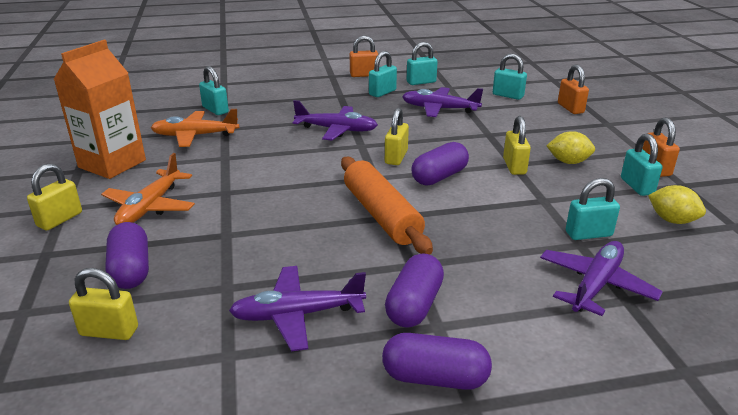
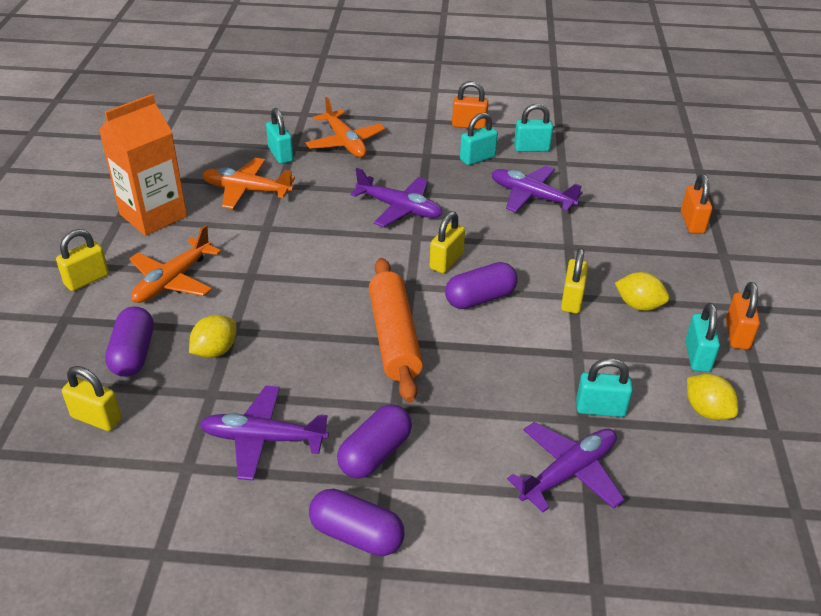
camera: 15 degrees right, 10 degrees up
(216, 253) = (215, 351): none -> yellow lemon
(268, 96) = (345, 142): none -> orange plane
(508, 95) = (626, 188): turquoise padlock -> none

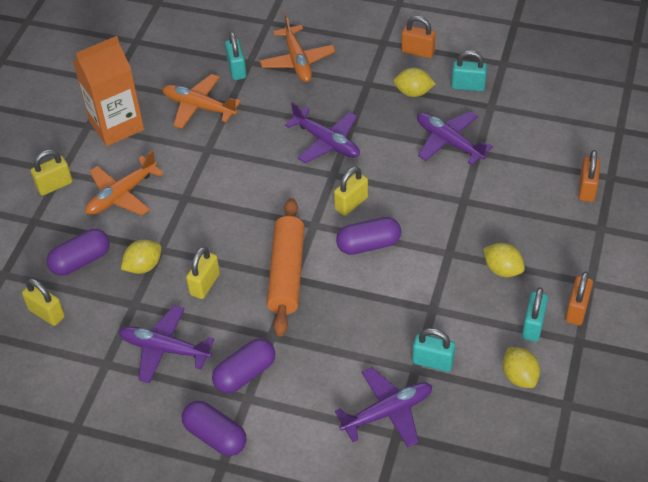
camera: 15 degrees right, 10 degrees up
(133, 354) = (81, 261): purple capsule -> purple capsule turned 45 degrees clockwise
(477, 158) = (413, 92): turquoise padlock -> yellow lemon
(572, 300) = (446, 256): yellow padlock -> yellow padlock (205, 284)

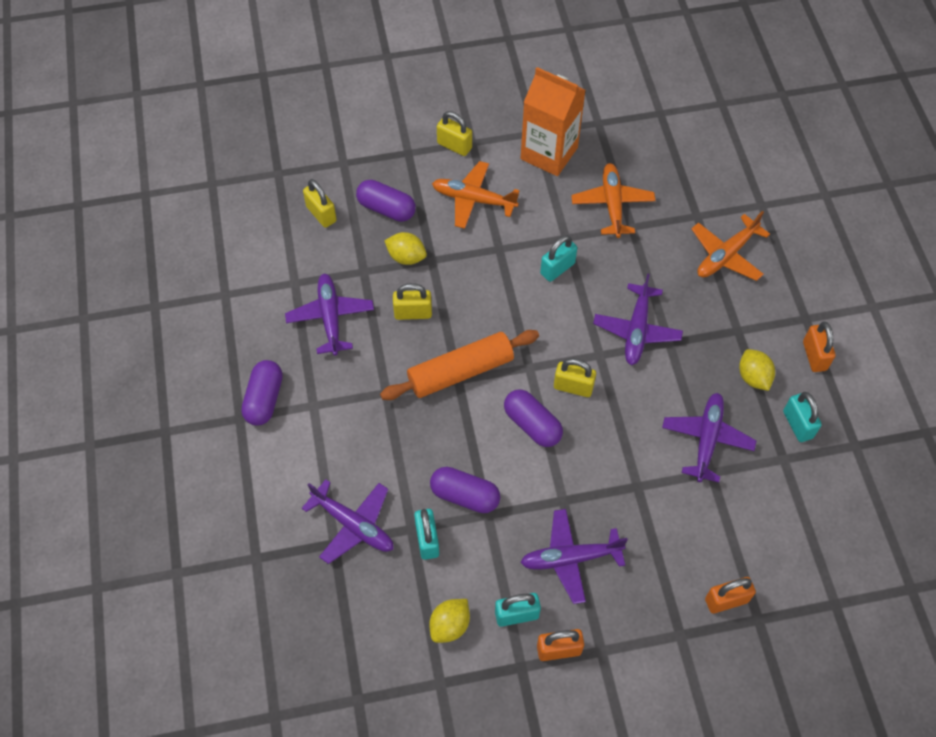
camera: 60 degrees right, 10 degrees up
(46, 313) = (321, 214): yellow padlock -> yellow padlock turned 45 degrees counterclockwise
(236, 69) = (680, 210): turquoise padlock -> turquoise padlock (557, 268)
(245, 374) = (336, 391): purple capsule -> purple capsule (465, 496)
(502, 269) = (570, 558): yellow lemon -> purple plane

